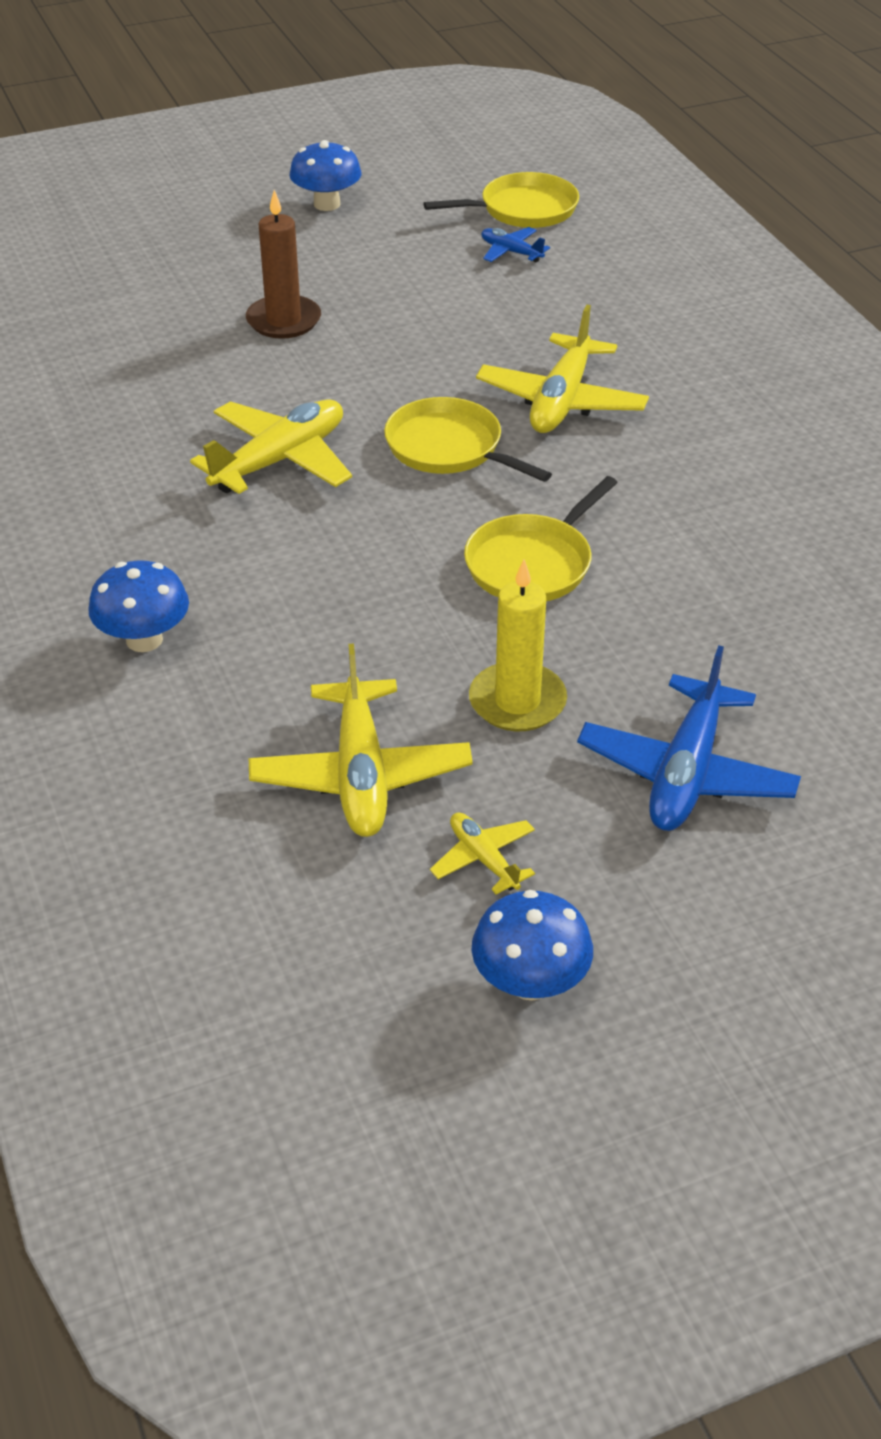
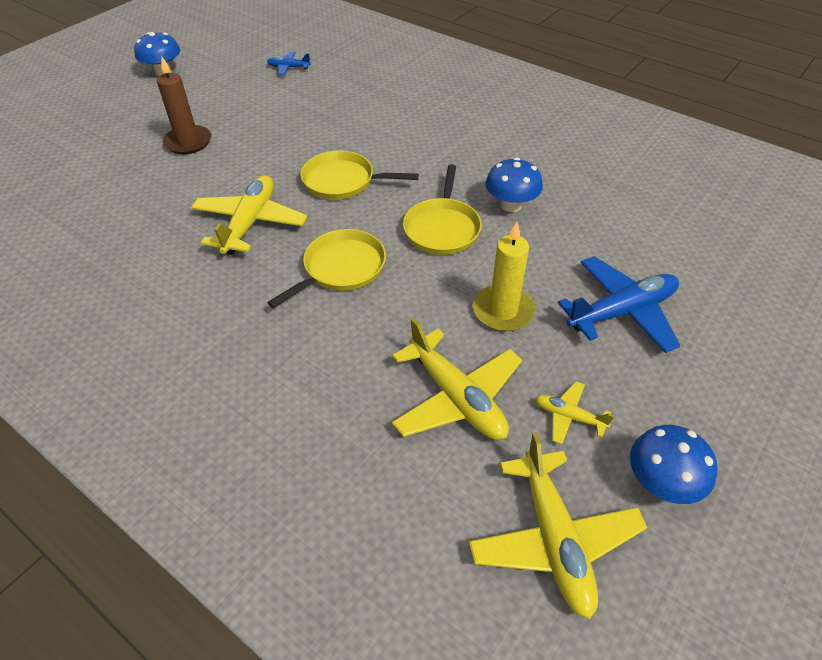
camera: 30 degrees left, 5 degrees up
(144, 639) = (252, 371): blue mushroom -> blue mushroom (511, 205)
(523, 209) = (277, 45): yellow pan -> yellow pan (341, 268)
(561, 401) = (381, 135): yellow plane -> yellow plane (554, 539)
(686, 772) = (621, 312): blue plane -> blue plane turned 105 degrees counterclockwise

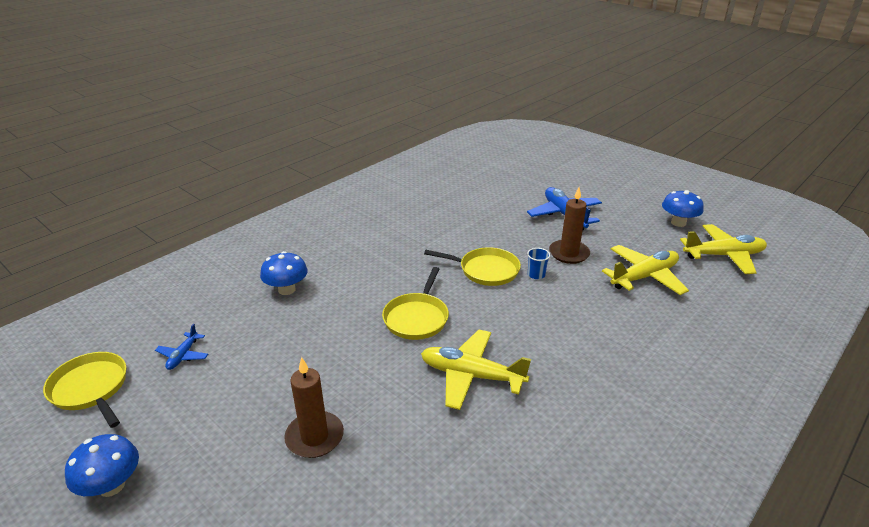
camera: 85 degrees left, 15 degrees down
(341, 268) = (531, 320): yellow pan -> yellow pan (91, 388)
(440, 274) = (536, 275): none -> blue cup
(503, 311) = (569, 253): yellow candle -> brown candle
(511, 205) = (462, 239): blue mushroom -> blue mushroom (286, 289)
(569, 416) = (646, 242): yellow plane -> none

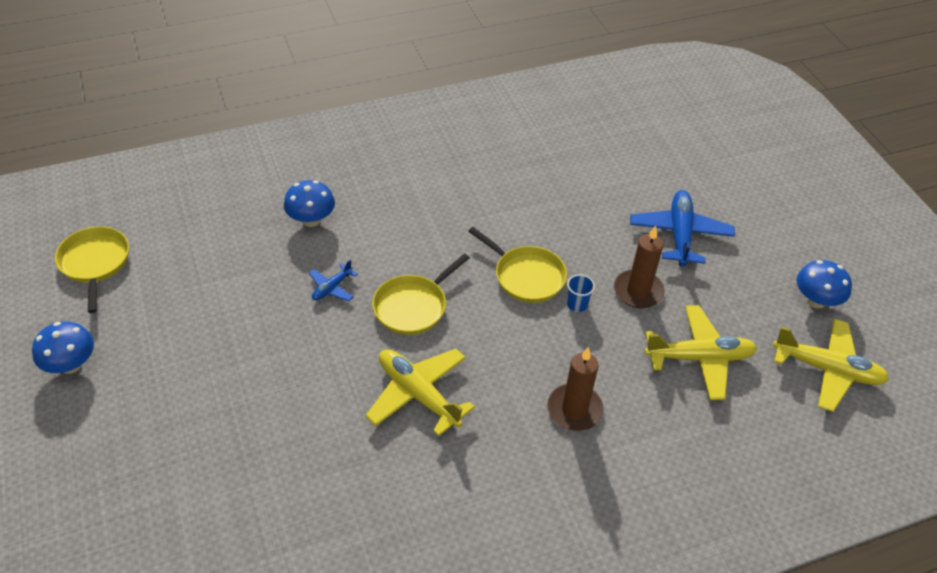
camera: 25 degrees right, 15 degrees up
(183, 355) = (181, 260): blue plane -> blue plane (332, 288)
(314, 437) = (242, 393): brown candle -> brown candle (574, 409)

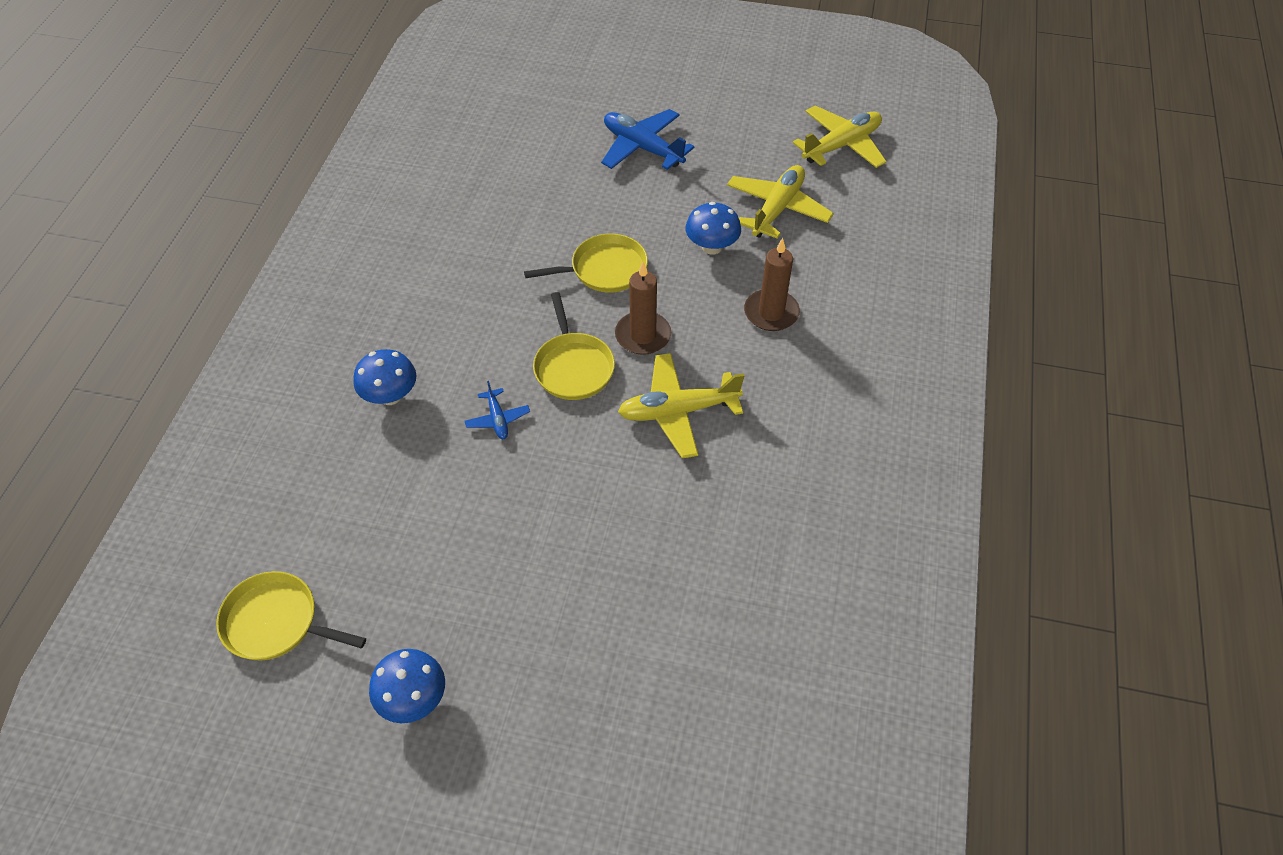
camera: 55 degrees left, 5 degrees up
(577, 304) = (664, 253): blue cup -> none
(638, 291) = (681, 207): brown candle -> brown candle (643, 335)
(816, 300) = (774, 112): blue mushroom -> blue mushroom (711, 247)

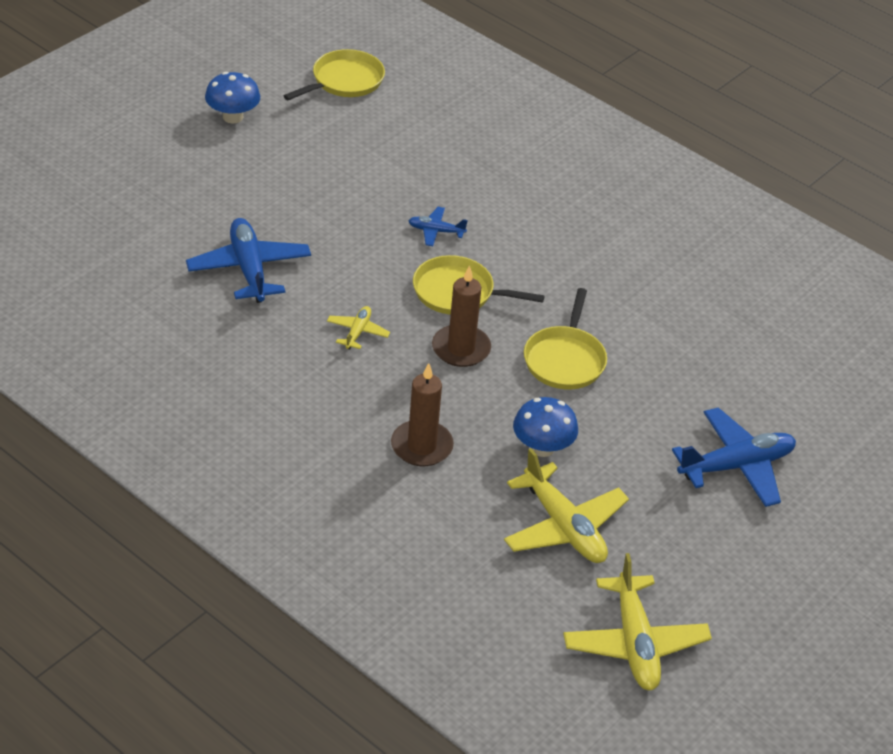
camera: 115 degrees right, 10 degrees down
(390, 396) = (507, 186): blue mushroom -> none
(658, 536) = (249, 269): none -> blue plane
(678, 411) = (357, 332): yellow plane -> yellow plane, size x0.51

